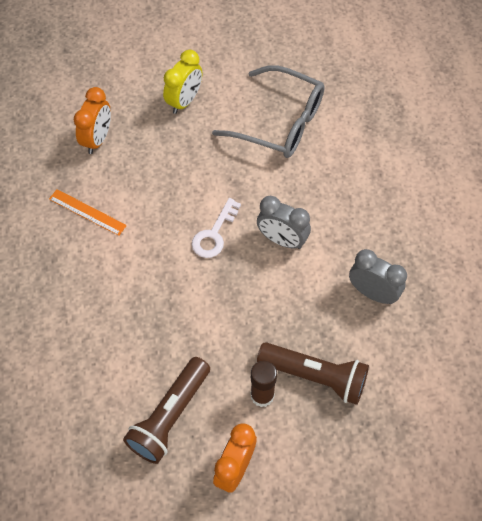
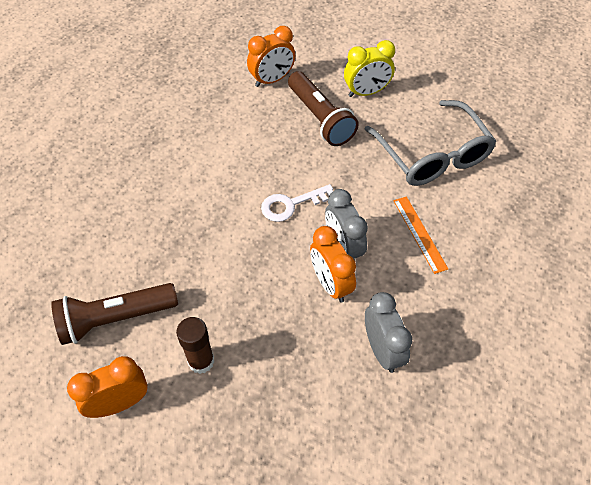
camera: 40 degrees right, 5 degrees down
(87, 212) = (212, 125): orange ruler -> orange ruler (420, 234)
(298, 273) = (330, 284): none -> orange clock
(315, 376) = (260, 382): brown flashlight -> brown flashlight (320, 118)

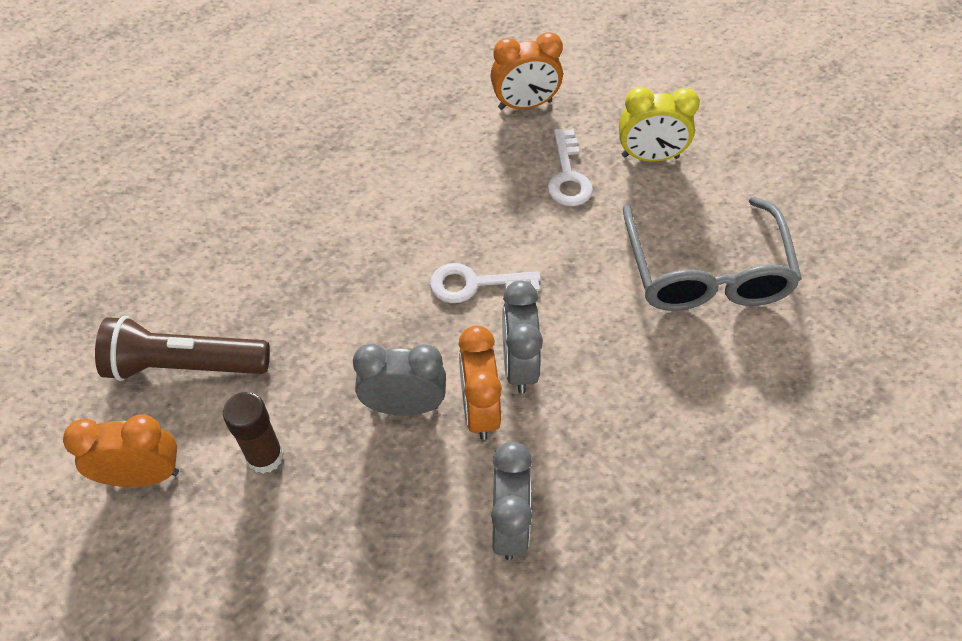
camera: 20 degrees right, 0 degrees up
(280, 297) = (404, 406): none -> grey clock
(320, 118) = (568, 176): brown flashlight -> white key
(420, 234) = (636, 379): orange ruler -> none

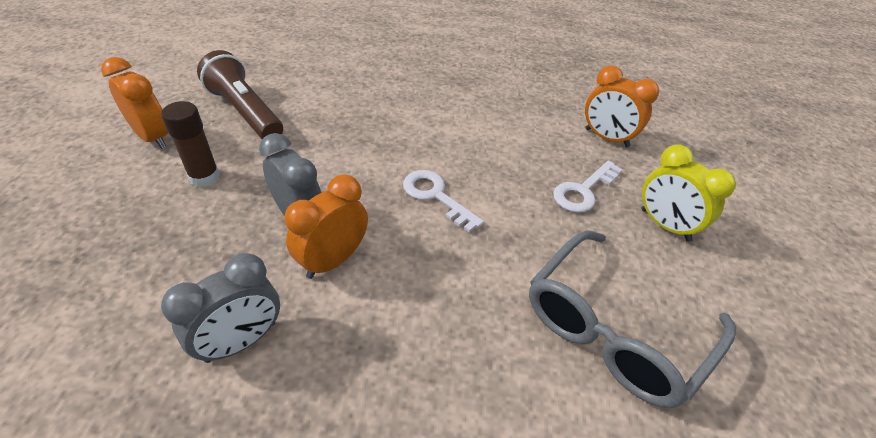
camera: 45 degrees right, 10 degrees down
(519, 365) = (393, 260): grey clock -> none

